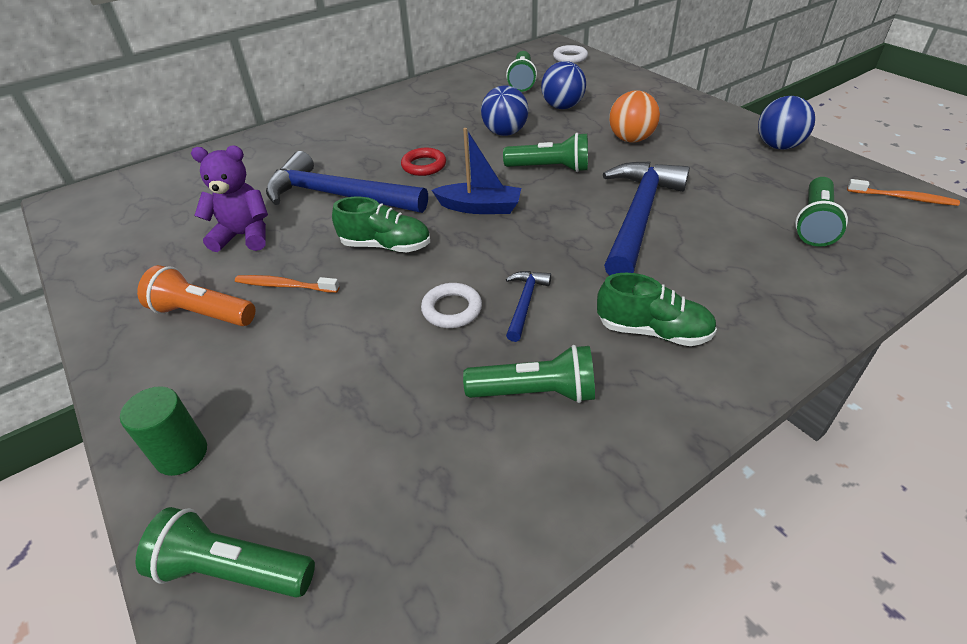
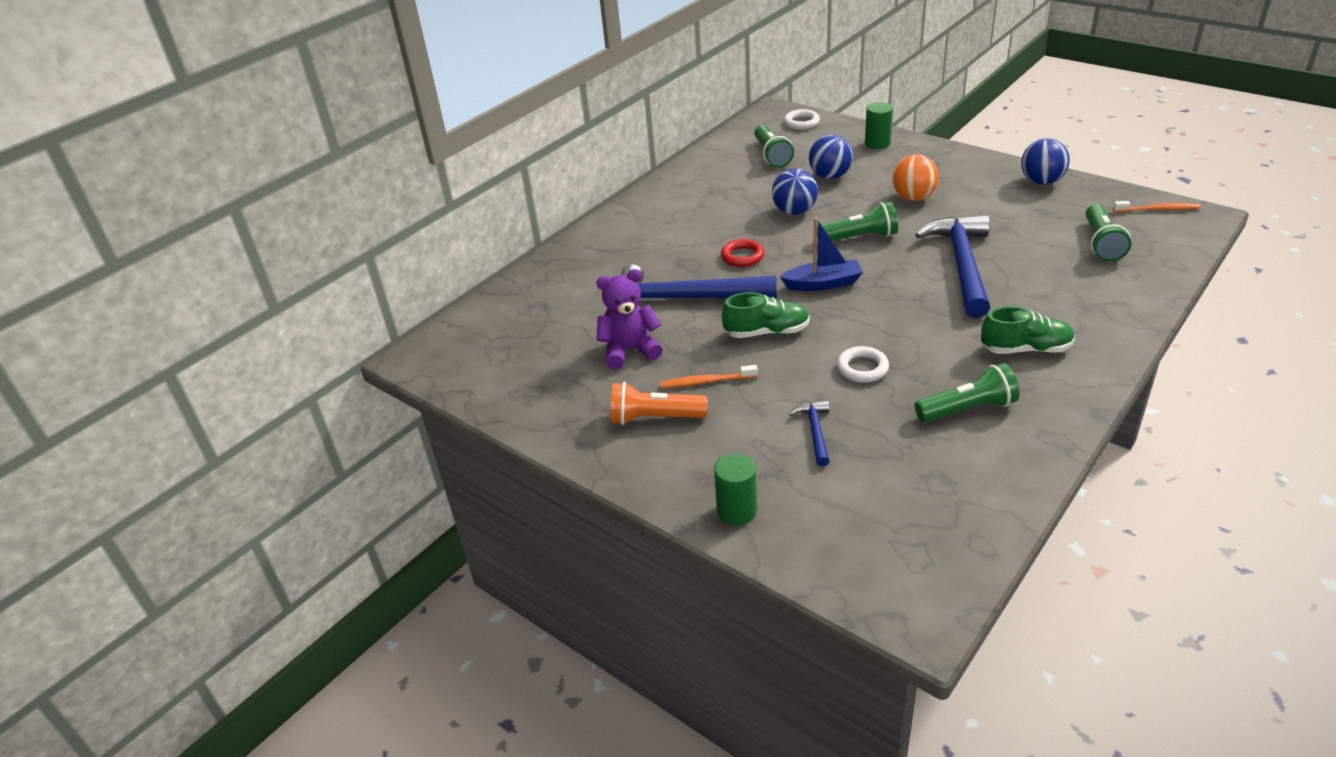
camera: 15 degrees left, 5 degrees down
(232, 569) = (839, 560): green flashlight -> none
(524, 303) = (916, 351): blue hammer -> blue hammer (815, 432)
(628, 85) = (877, 143): none -> green cylinder

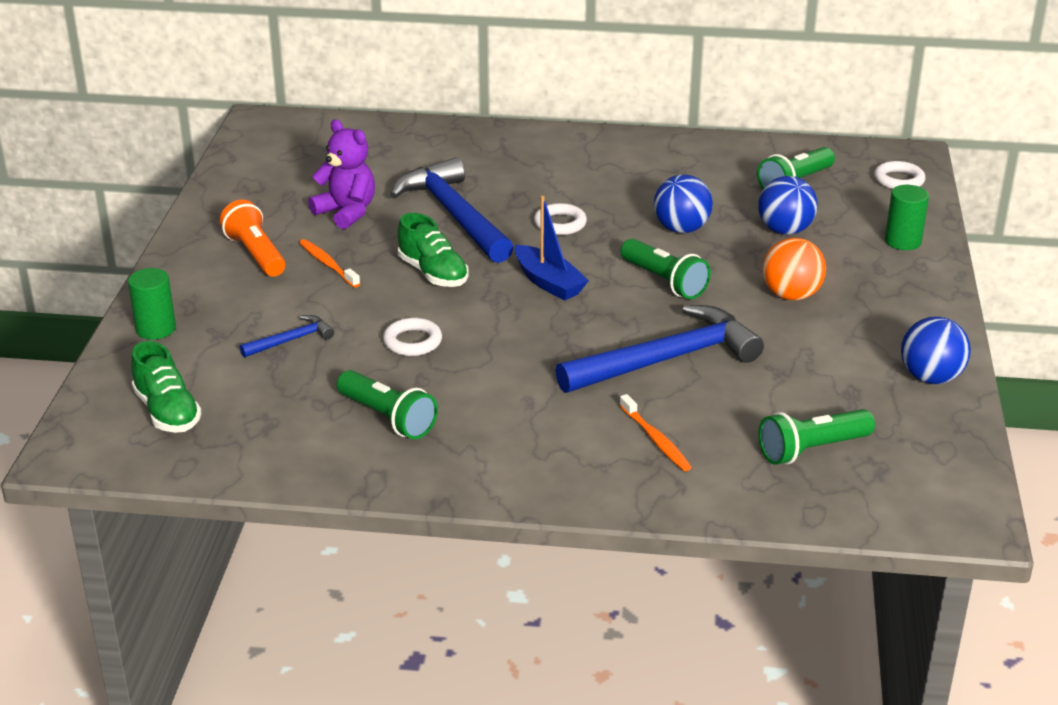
camera: 55 degrees right, 5 degrees down
(742, 256) = (560, 224): red ring -> white ring
(1025, 349) = (525, 434): green shoe -> green shoe (167, 412)
(1157, 209) = (950, 482): orange toothbrush -> orange toothbrush (655, 439)

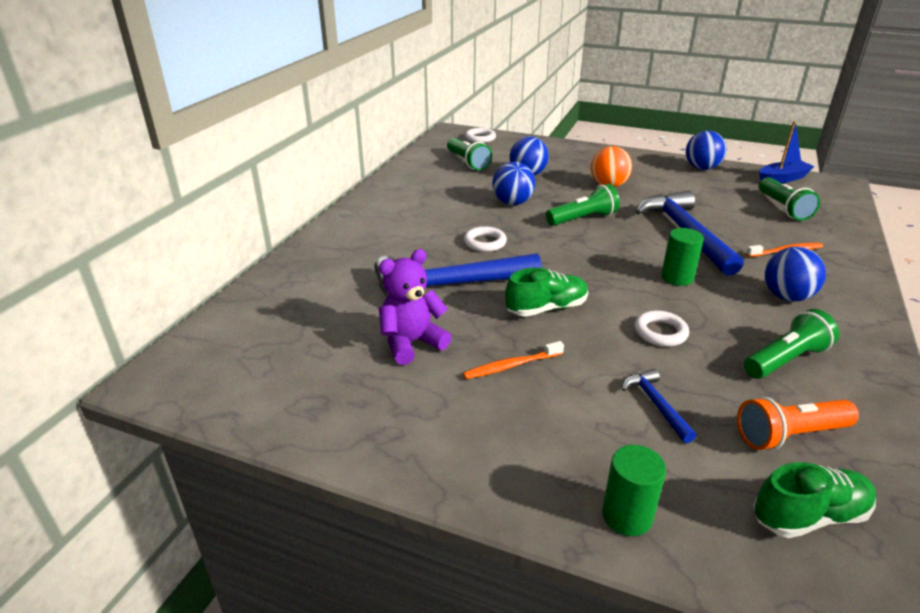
camera: 75 degrees left, 0 degrees up
(256, 254) = (473, 414): orange flashlight -> orange flashlight (789, 435)
(526, 430) = (786, 297): none -> blue ball
(548, 282) = (574, 259): blue boat -> blue boat (782, 179)
(903, 241) = (552, 149): green cylinder -> green cylinder (677, 277)

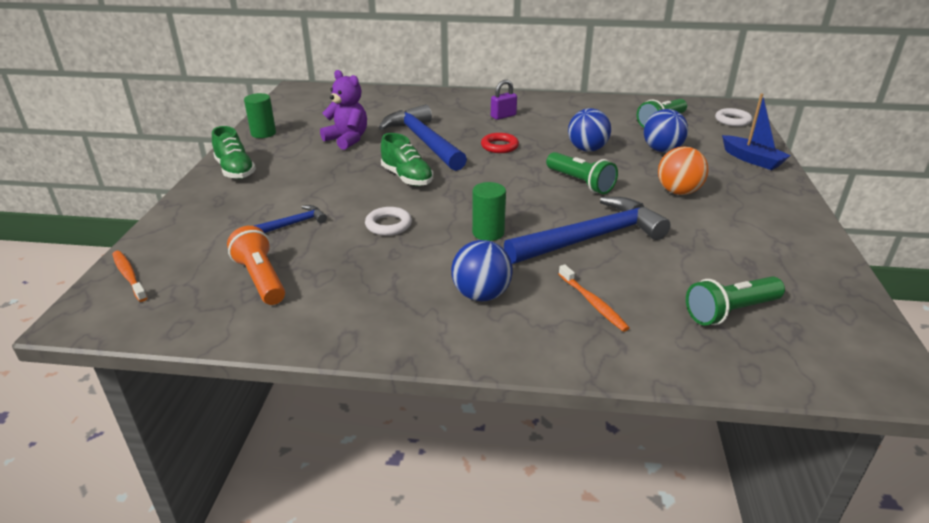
camera: 75 degrees right, 0 degrees up
(403, 228) = (503, 116): none -> purple padlock
(485, 243) = (499, 146): white ring -> red ring
(512, 365) = (329, 172): orange toothbrush -> orange toothbrush (129, 276)
(627, 515) = (188, 216): green cylinder -> green cylinder (263, 133)
(701, 168) = (809, 251): blue ball -> none
(782, 179) = (850, 320): blue boat -> blue boat (752, 159)
(785, 360) = (363, 285): green flashlight -> none
(809, 516) = (178, 280): green shoe -> green shoe (235, 170)

